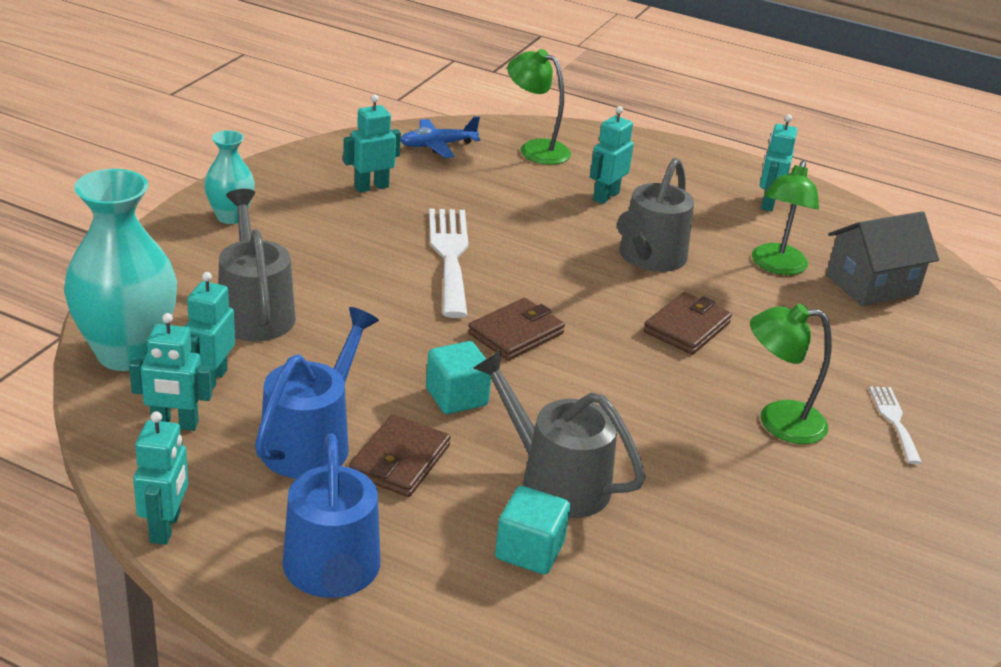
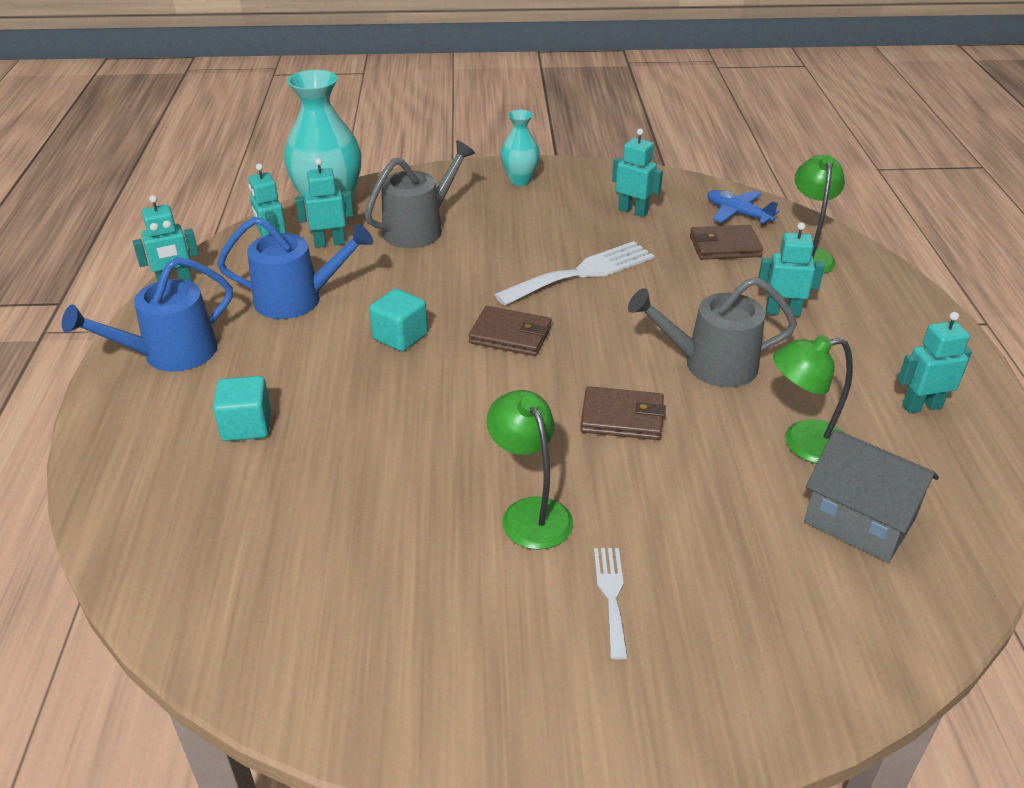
camera: 65 degrees right, 5 degrees up
(400, 460) = (305, 339): brown wallet -> brown wallet (724, 246)
(555, 480) = (338, 412): grey watering can -> none
(894, 420) = (611, 595): white fork -> white fork turned 60 degrees counterclockwise

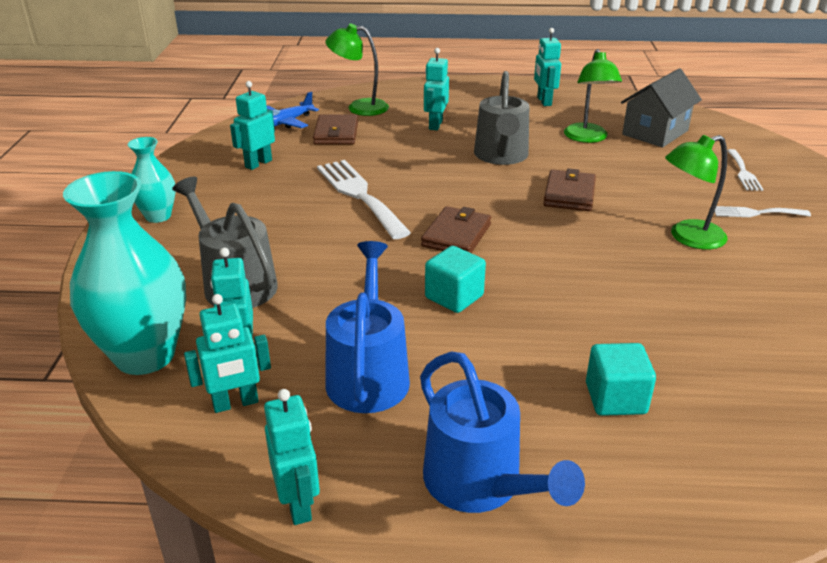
camera: 85 degrees left, 5 degrees down
(746, 608) = (743, 172): none -> white fork

